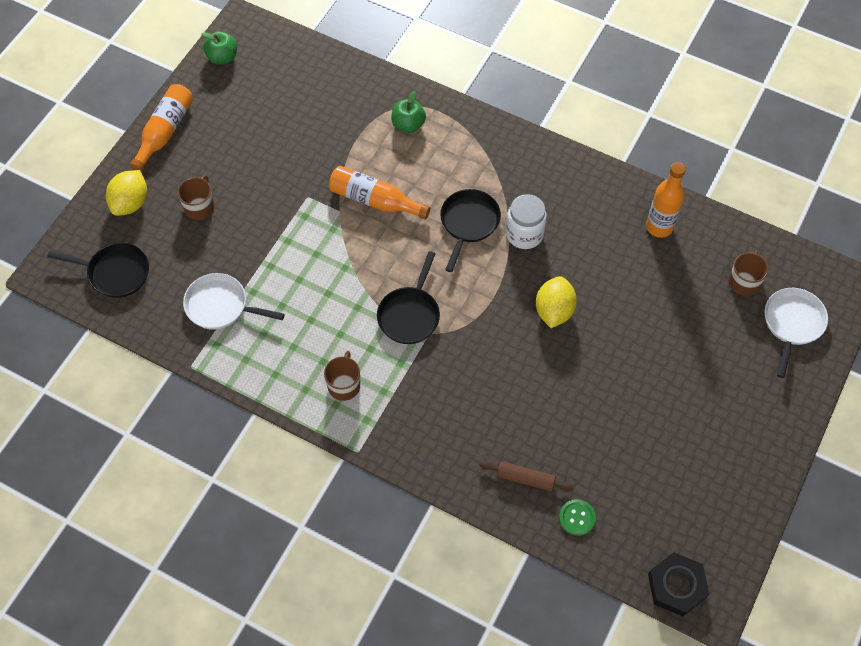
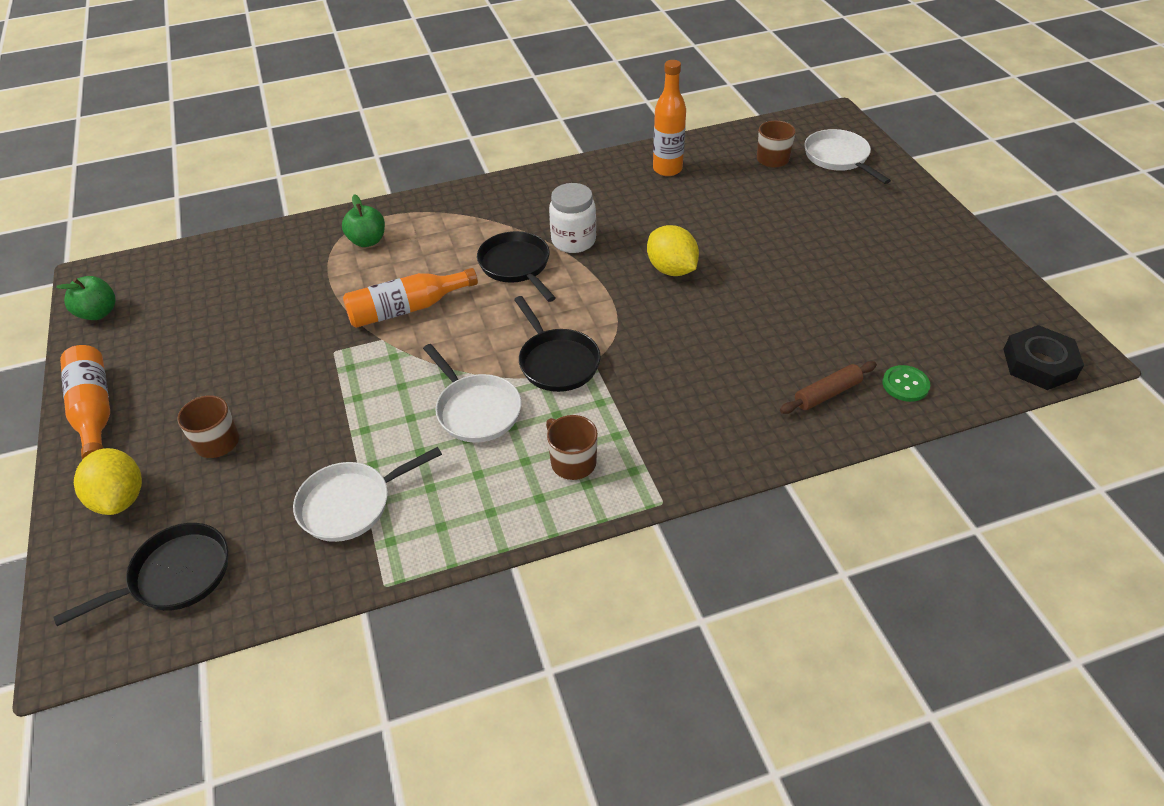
camera: 45 degrees left, 15 degrees down
(335, 306) = (476, 409): none -> white pan

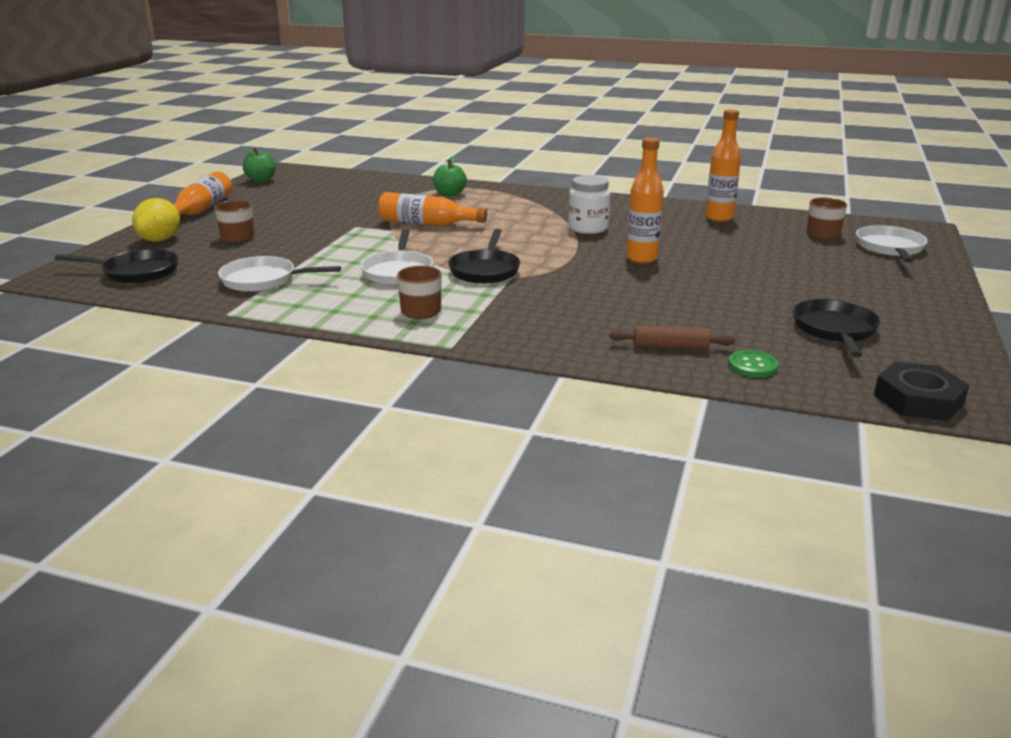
camera: 35 degrees right, 20 degrees down
(516, 266) = (528, 227): black pan -> black pan (834, 330)
(671, 269) = (641, 258): yellow lemon -> orange bottle

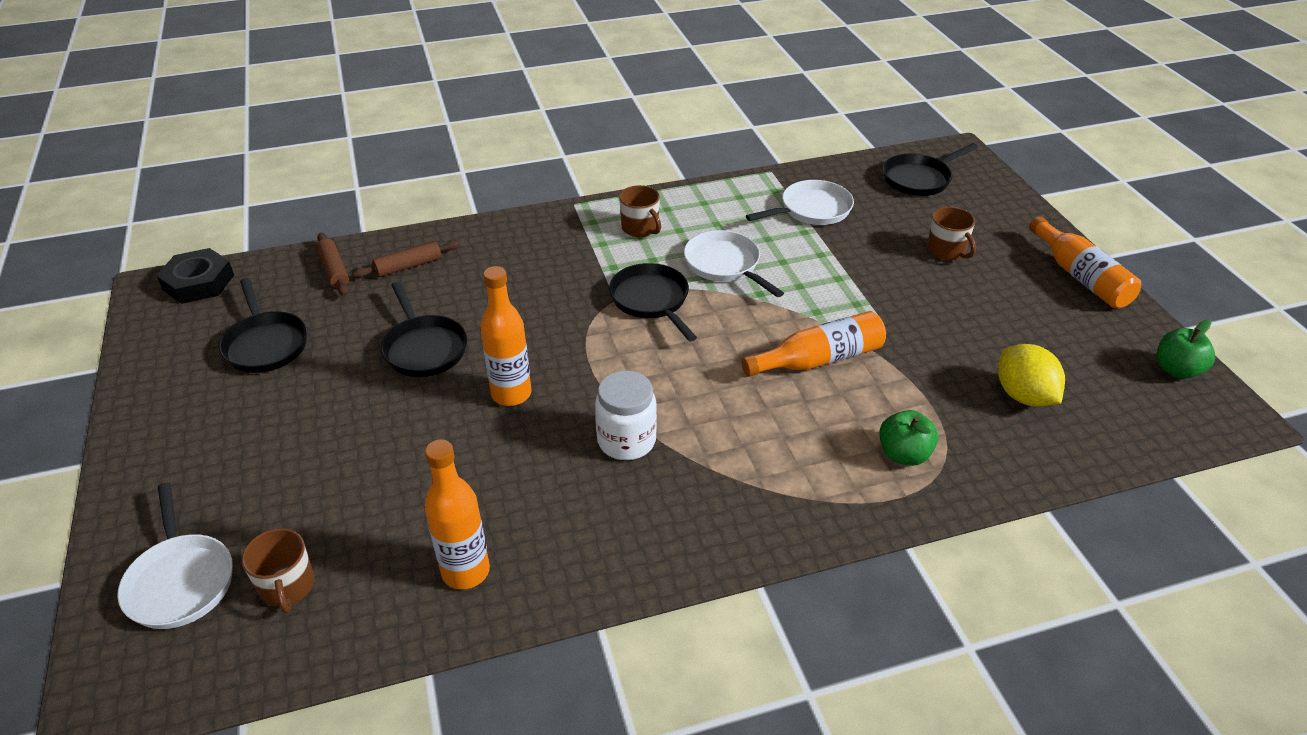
camera: 145 degrees right, 15 degrees up
(160, 240) = (997, 218): yellow lemon -> yellow lemon (1023, 396)
(690, 293) = (424, 348): none -> black pan
(752, 366) = (334, 270): green button -> brown rolling pin

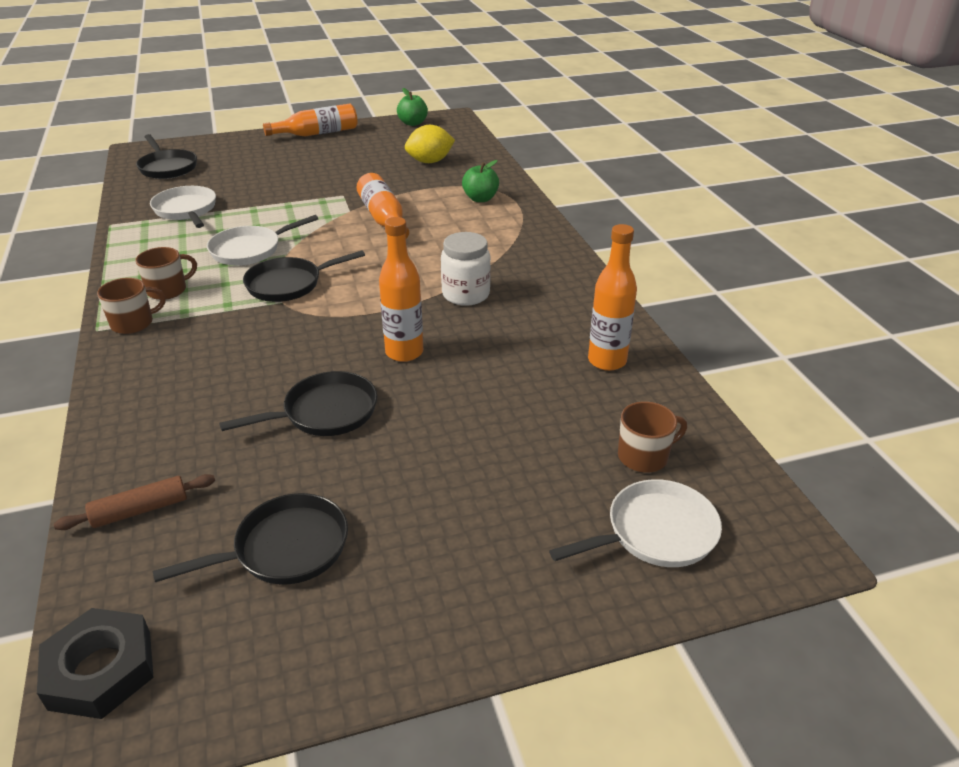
camera: 90 degrees left, 5 degrees down
(408, 266) = (162, 442): brown rolling pin -> none
(946, 251) = (270, 167): brown mug -> brown mug (133, 323)

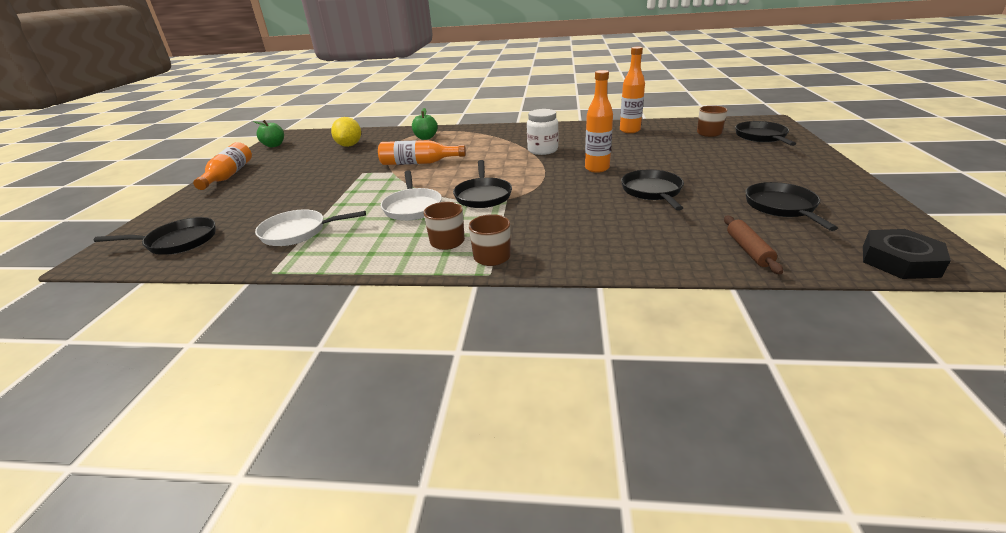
camera: 65 degrees left, 5 degrees down
(654, 533) = (761, 137): white pan -> black pan

